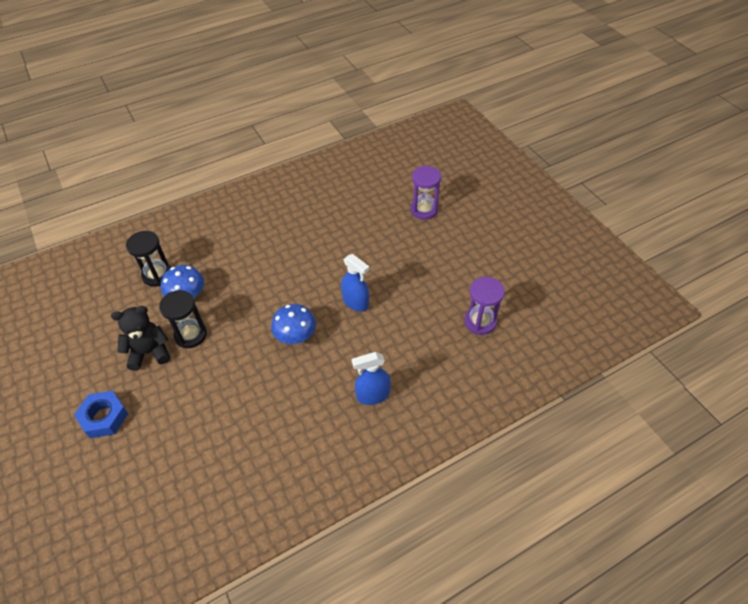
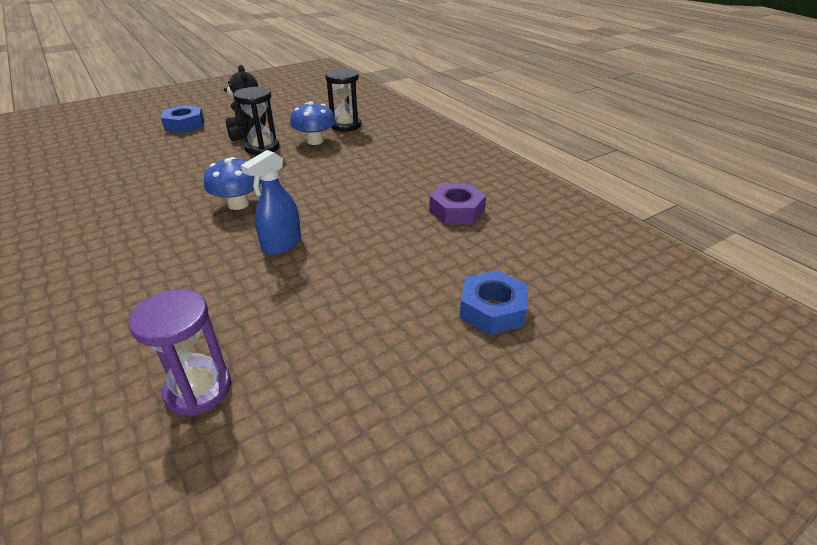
camera: 85 degrees right, 15 degrees down
(326, 213) = (456, 211): none -> purple nut
(372, 395) = (114, 266): blue spray bottle -> none
(424, 210) = (492, 310): purple hourglass -> blue nut

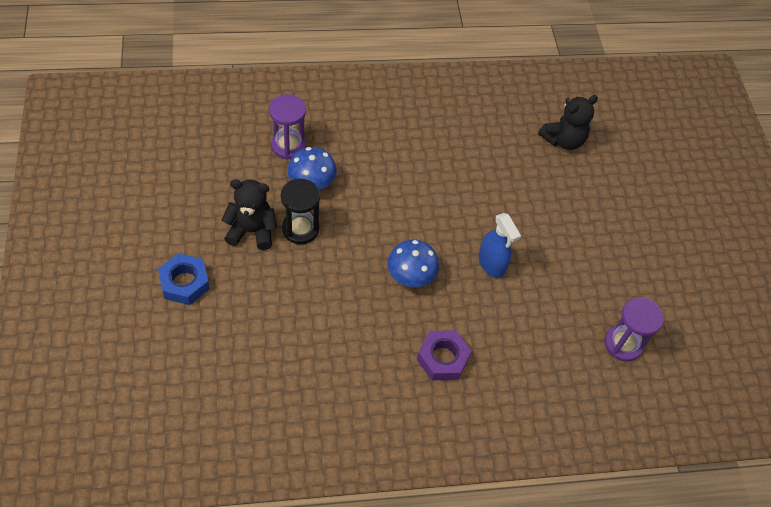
camera: 70 degrees left, 20 degrees up
(346, 125) = (288, 145): black hourglass -> purple hourglass
(456, 211) = (499, 144): purple nut -> purple nut (442, 358)
(492, 310) = (616, 183): blue nut -> none
(513, 249) = (563, 140): none -> black teddy bear

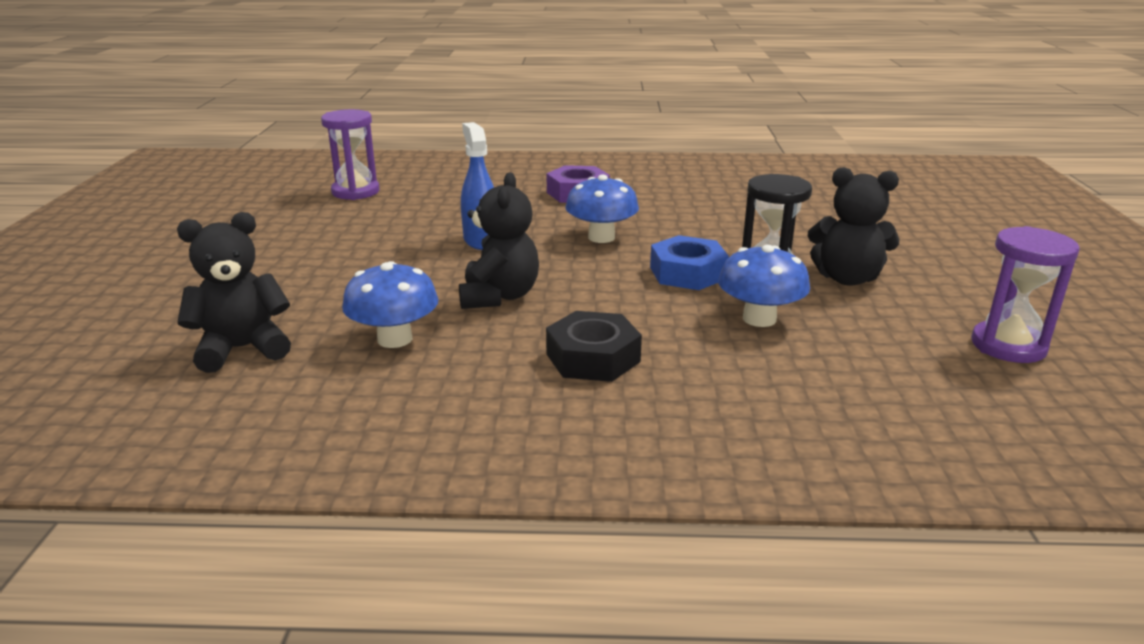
camera: 165 degrees left, 30 degrees down
(185, 283) = (923, 245): blue nut -> blue nut (687, 273)
(288, 145) = (818, 365): purple hourglass -> purple hourglass (1008, 346)
(396, 144) = (593, 358): none -> black nut
(457, 195) = (499, 296): none -> black teddy bear
(496, 152) = (394, 339): none -> blue mushroom

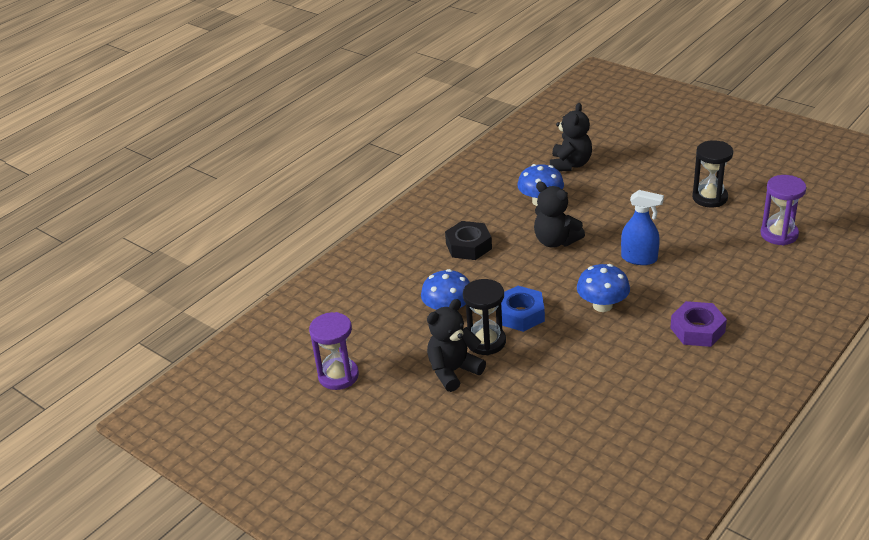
camera: 130 degrees right, 10 degrees up
(293, 234) = (710, 198): none -> black hourglass

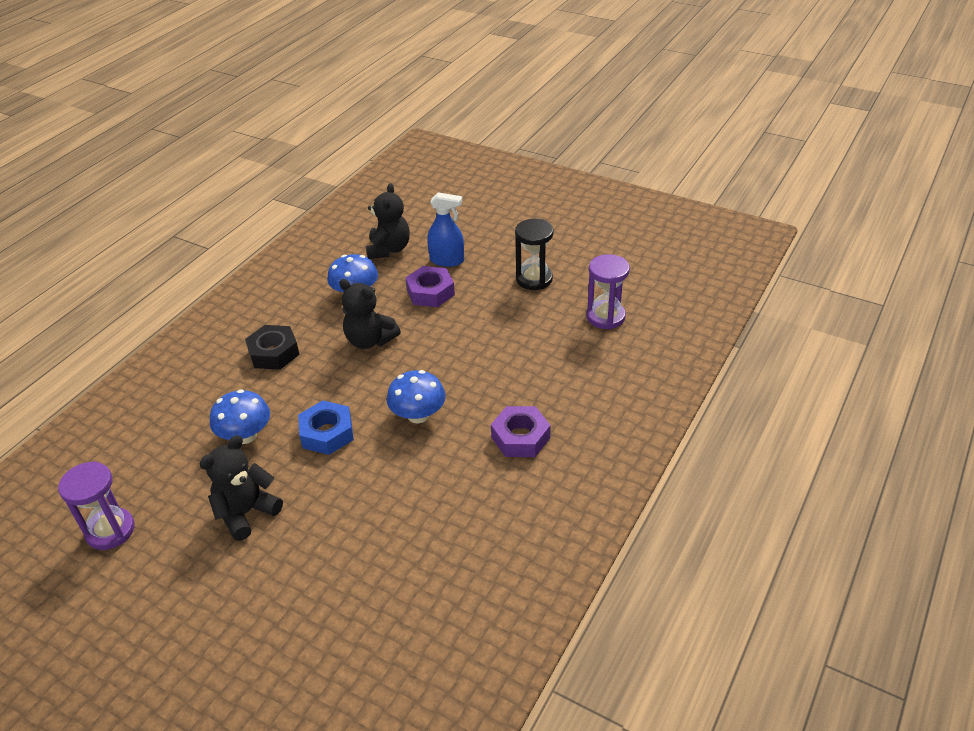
camera: 10 degrees left, 5 degrees up
(486, 342) = (286, 471): black hourglass -> none
(611, 204) = (430, 292): none -> purple nut
(639, 258) = (459, 355): blue spray bottle -> blue spray bottle (447, 260)

